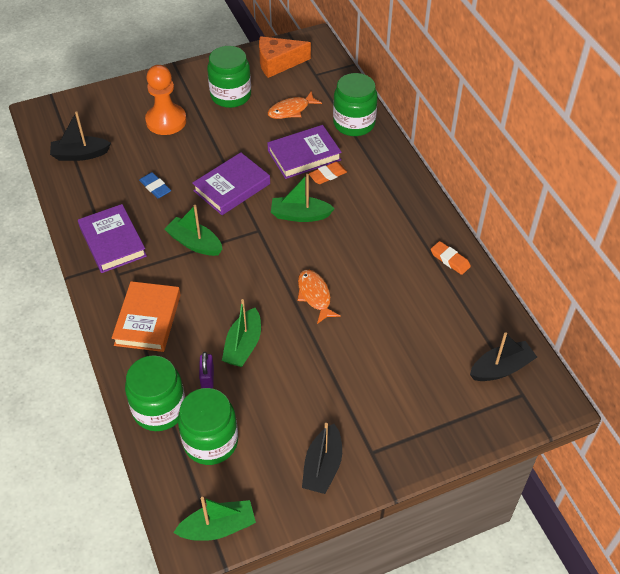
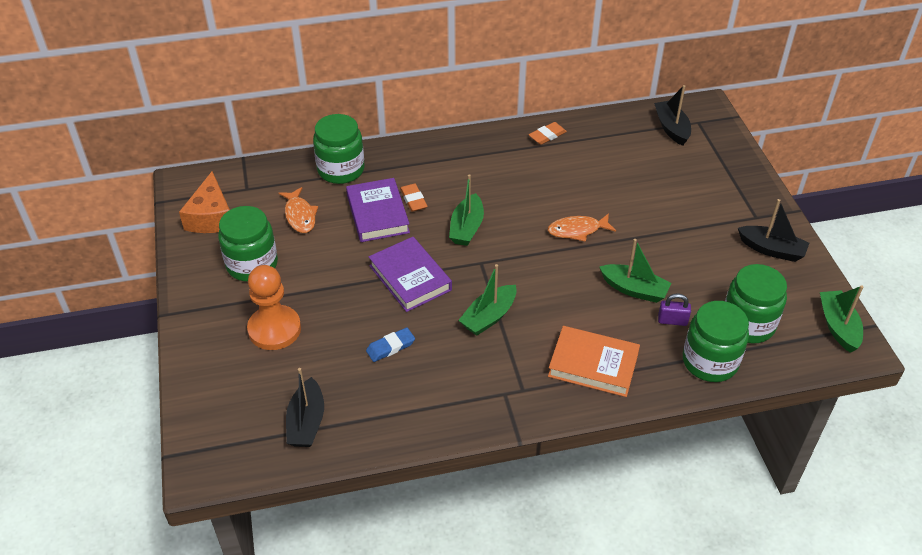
camera: 80 degrees left, 5 degrees down
(112, 242) = (471, 392): purple book -> none

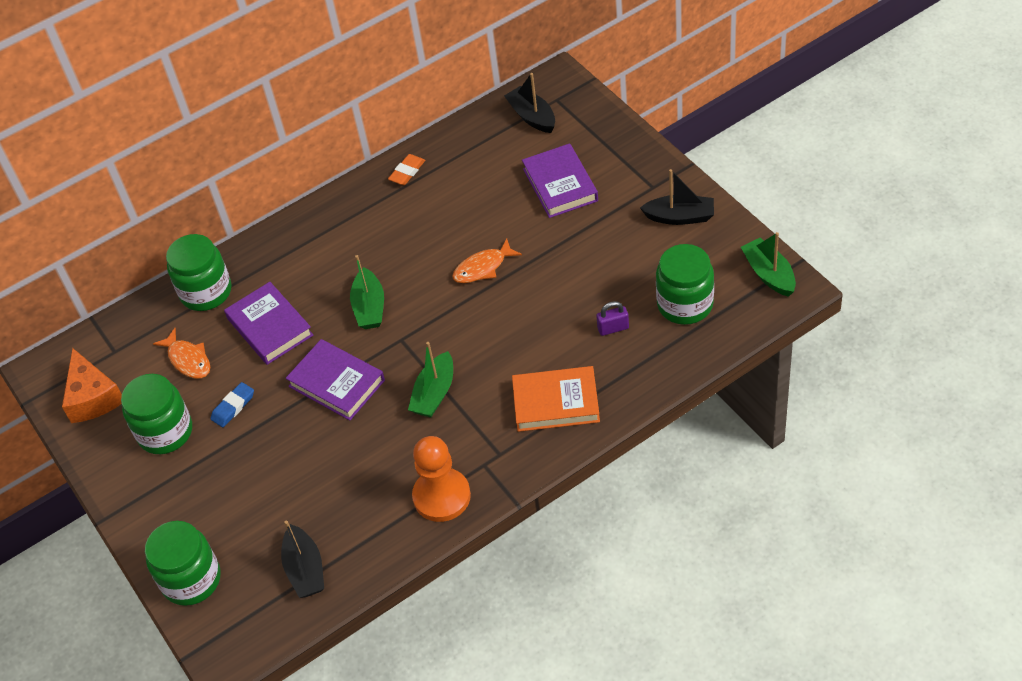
camera: 15 degrees left, 5 degrees up
(274, 329) = (225, 490): orange pawn -> orange pawn (441, 496)
(390, 347) = (351, 462): blue eraser -> blue eraser (233, 407)
(413, 200) = (300, 297): orange eraser -> none
(634, 289) = (564, 310): green boat -> none
(674, 188) = (560, 185): none -> purple book
(710, 361) = (663, 356): green jar -> green jar (191, 580)

